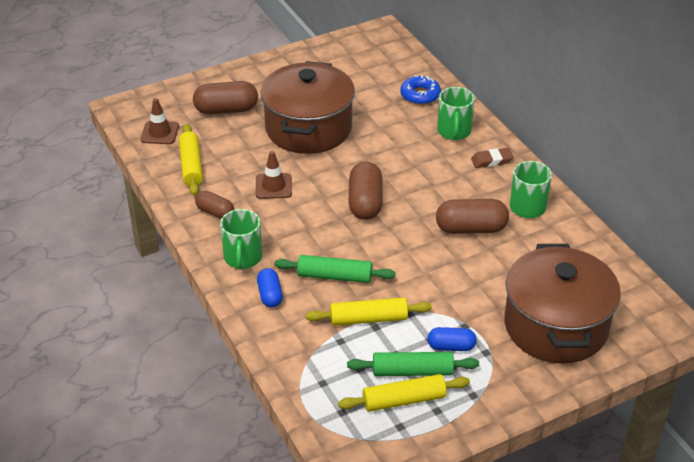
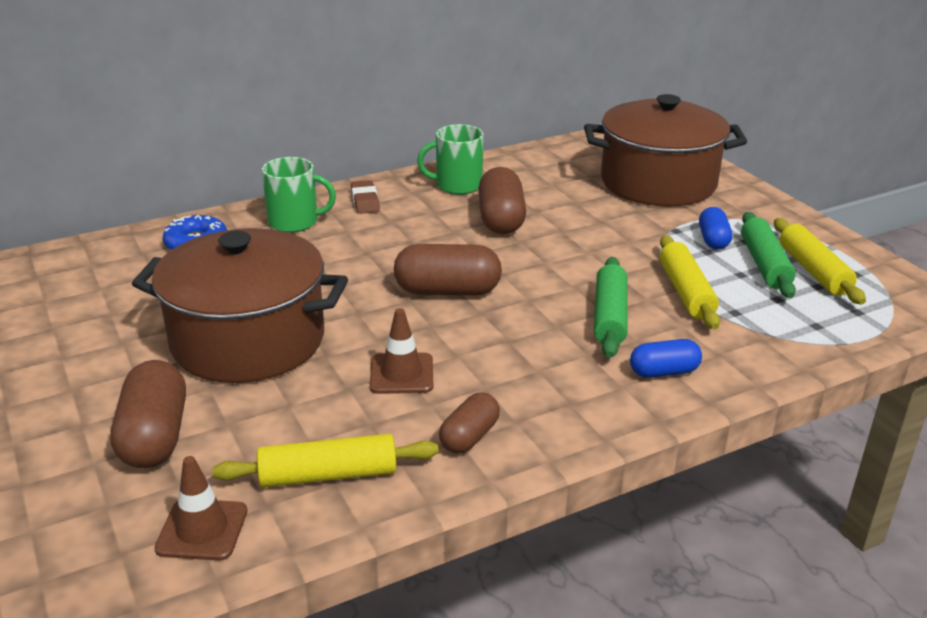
camera: 90 degrees left, 10 degrees down
(243, 258) = (584, 401): green mug -> none

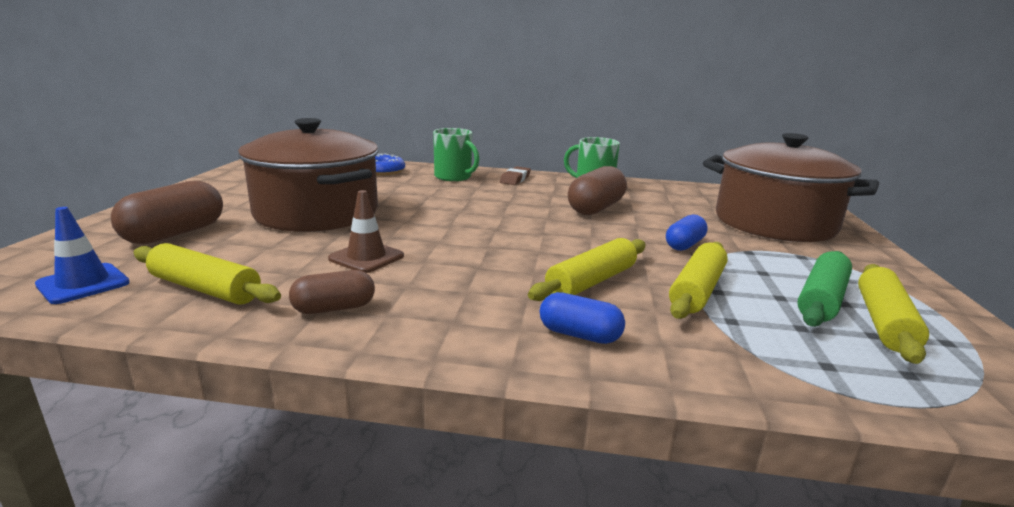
camera: 35 degrees right, 10 degrees down
(202, 530) = (83, 284): brown traffic cone -> blue traffic cone
(447, 291) = (486, 229): brown capsule -> none
(609, 316) = (591, 282): green rolling pin -> yellow rolling pin
(713, 240) = (782, 267): blue capsule -> blue capsule (684, 245)

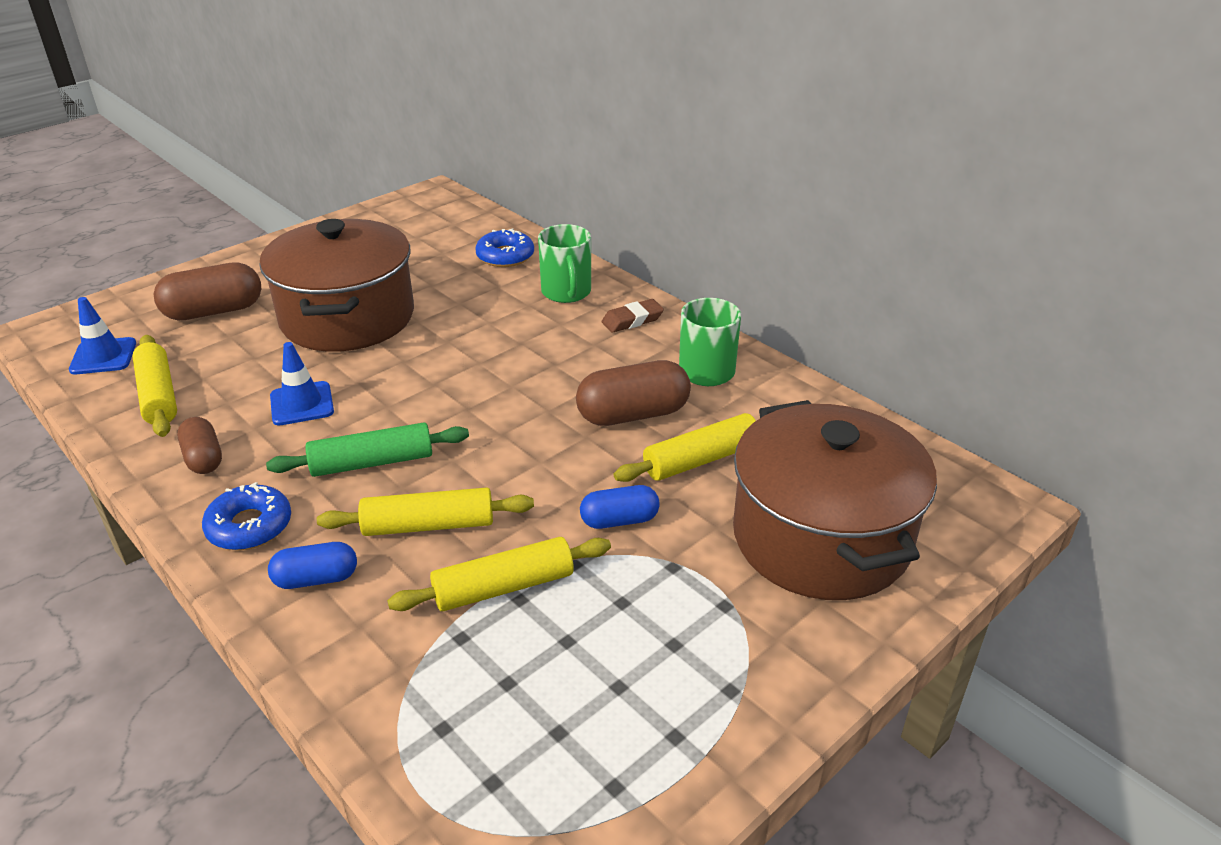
camera: 40 degrees right, 15 degrees up
(334, 308) = (203, 458): brown capsule -> brown capsule turned 45 degrees clockwise
(366, 257) = (302, 404): brown traffic cone -> blue traffic cone
(462, 329) = (249, 526): none -> blue donut
(579, 335) = (316, 579): blue capsule -> blue capsule turned 75 degrees counterclockwise
(821, 299) = (607, 668): green rolling pin -> green rolling pin (372, 462)
(884, 322) = (607, 729): yellow rolling pin -> yellow rolling pin (701, 459)

